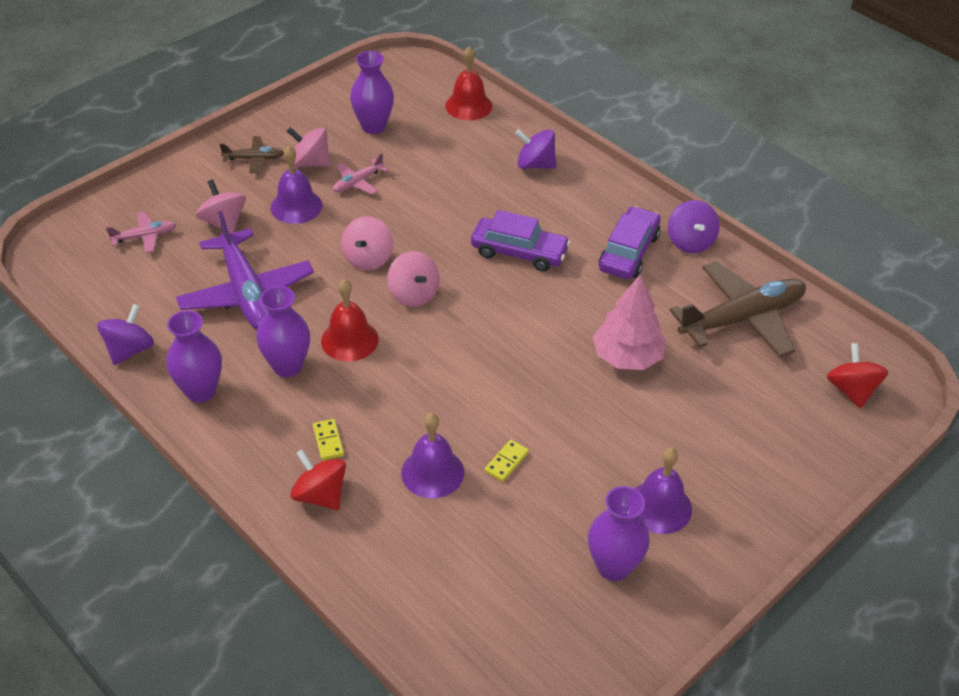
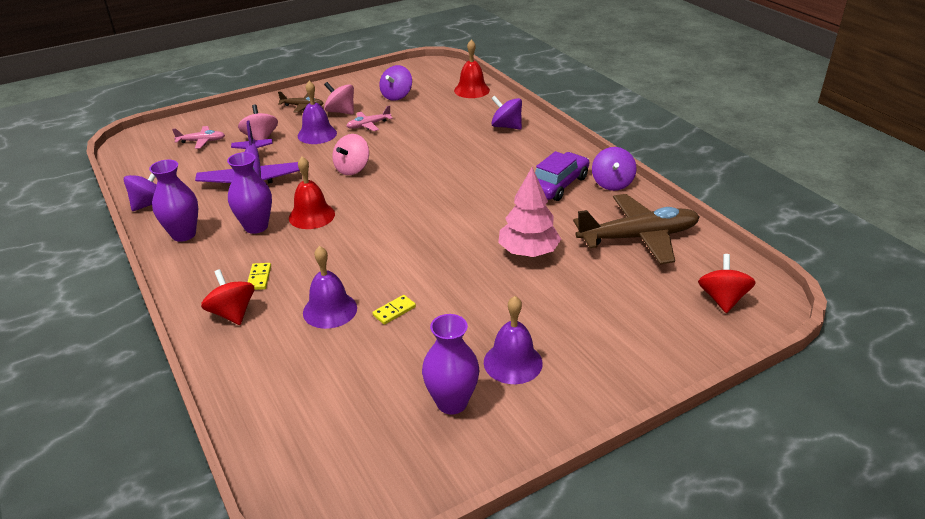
camera: 15 degrees right, 10 degrees down
(373, 126) = (396, 96): purple vase -> purple spinning top
(413, 294) = (375, 193): pink spinning top -> none
(519, 252) = (470, 176): purple car -> none

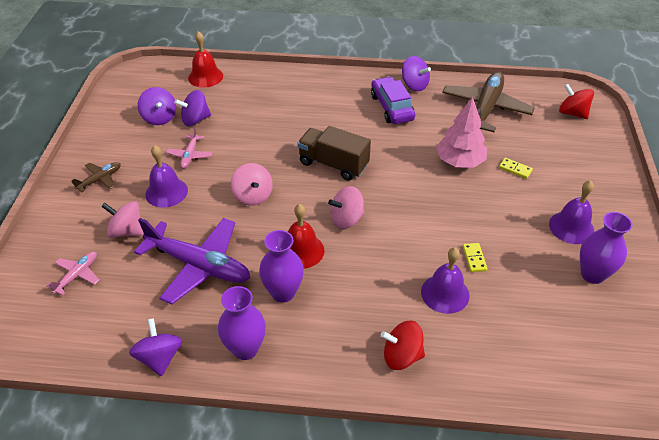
camera: 55 degrees left, 10 degrees up
(259, 278) = (365, 319): yellow domino -> yellow domino (515, 169)
(341, 112) = (143, 161): pink spinning top -> pink spinning top (346, 219)
(436, 188) = (333, 164): none -> brown truck
(506, 126) = (285, 89): purple spinning top -> purple spinning top (195, 120)

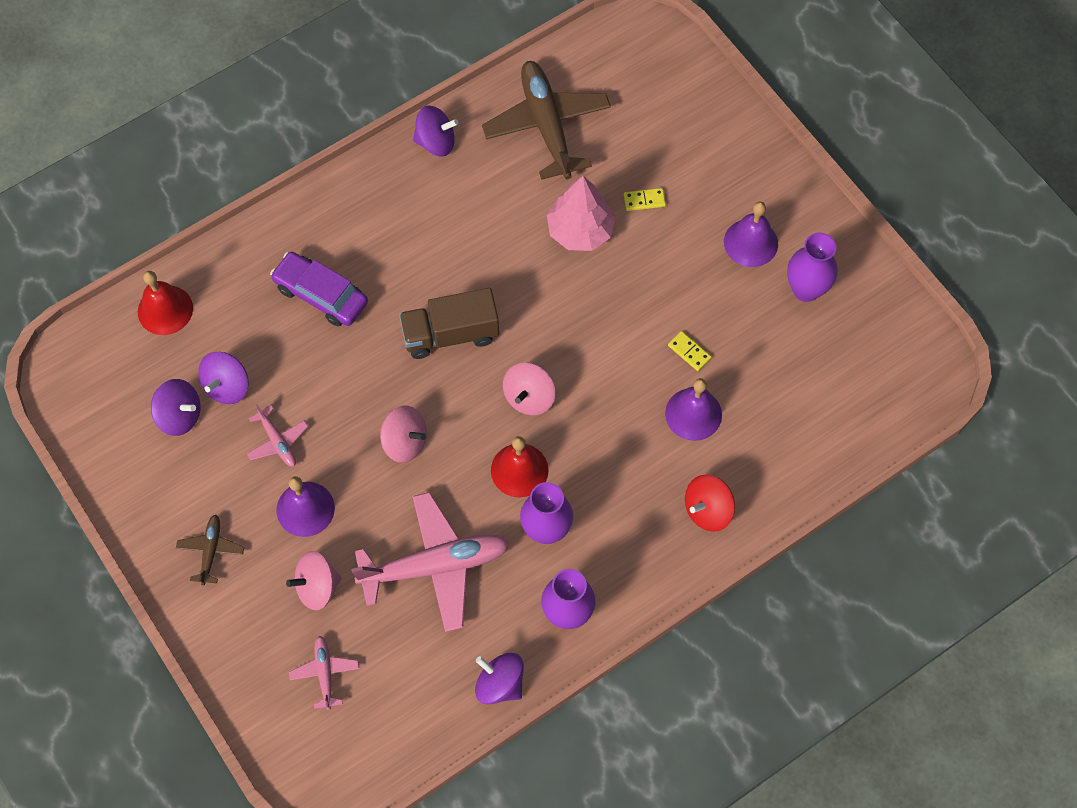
camera: 40 degrees left, 20 degrees up
(199, 265) = (435, 566): purple plane -> pink plane
(391, 107) = (440, 199): purple car -> purple car (321, 295)
(572, 113) = (645, 66): red spinning top -> none

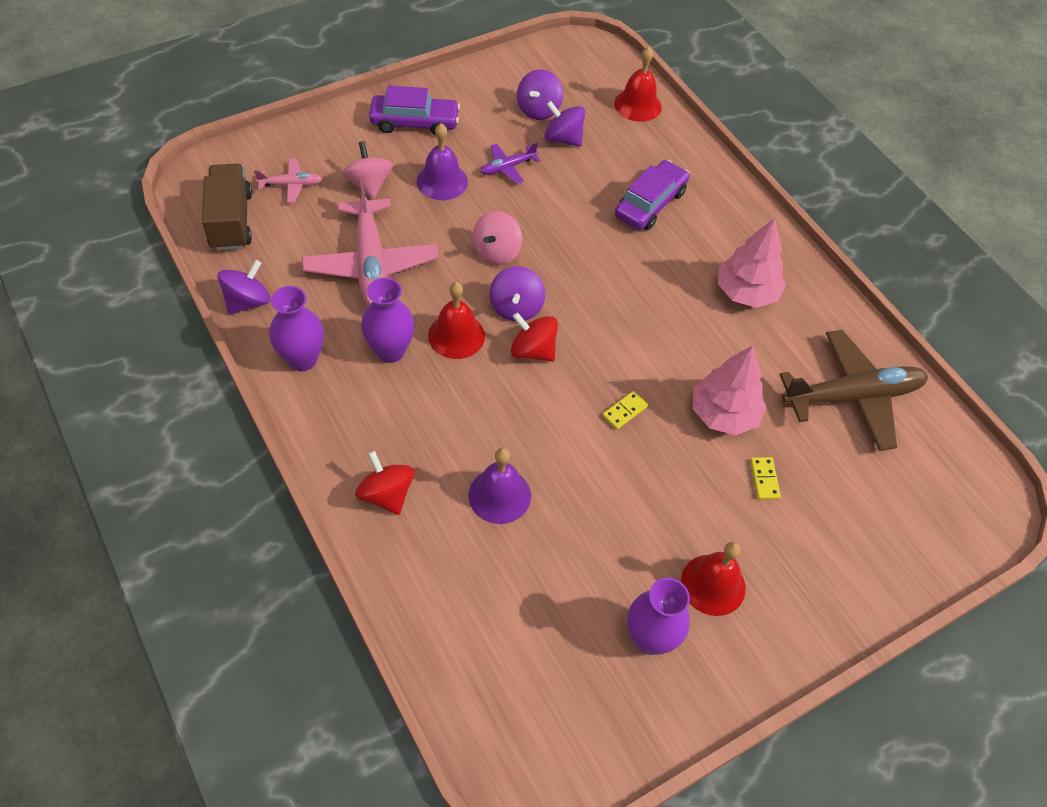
camera: 90 degrees right, 10 degrees down
(211, 551) = (415, 122): brown plane -> purple car
(278, 441) = (507, 167): pink plane -> purple plane
(433, 207) = (746, 292): none -> pink tree
(436, 142) = (822, 300): purple spinning top -> purple spinning top (516, 307)
(450, 334) = (606, 294): brown truck -> brown truck (231, 221)
(529, 397) = (533, 350): pink spinning top -> red spinning top
(689, 352) = (574, 501): yellow domino -> yellow domino (624, 411)
(750, 242) = (713, 584): purple bell -> red bell

